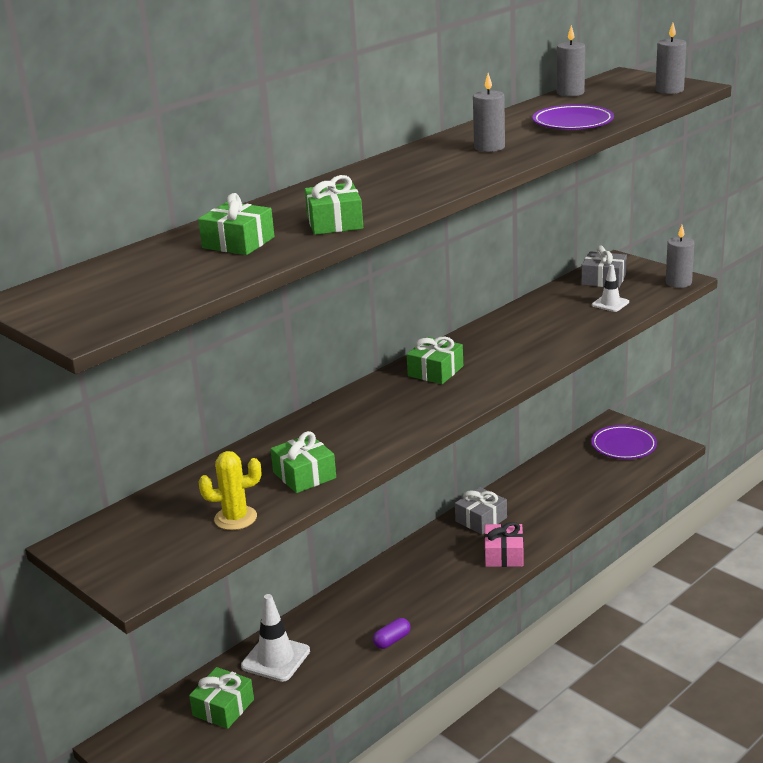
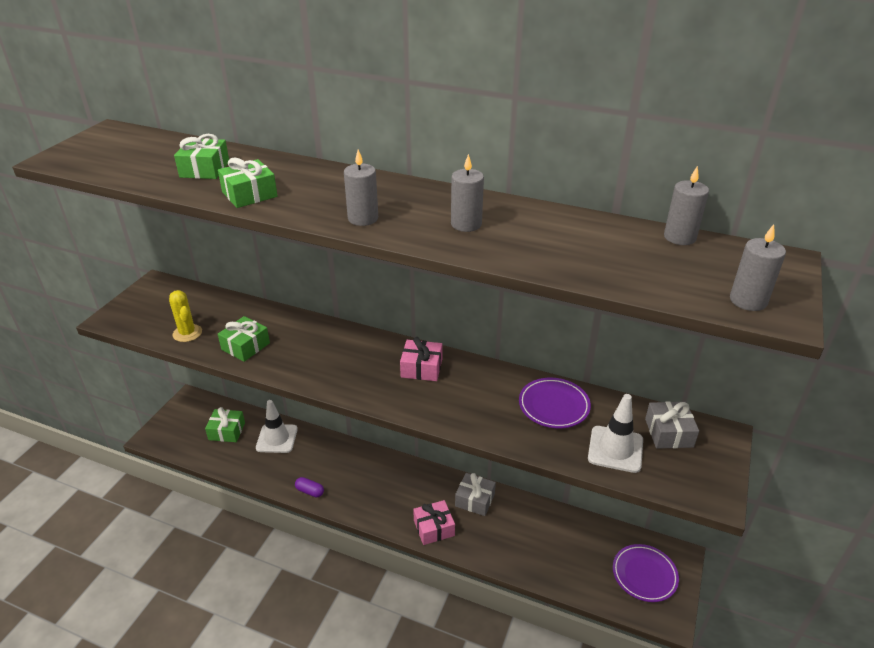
camera: 65 degrees right, 10 degrees up
(435, 371) = (421, 368): green gift -> pink gift
(572, 123) = (572, 256): purple plate -> purple plate (554, 406)
(610, 303) = (615, 449): white traffic cone -> white traffic cone, size x1.66
(678, 283) = (704, 495): grey candle -> grey candle (363, 218)

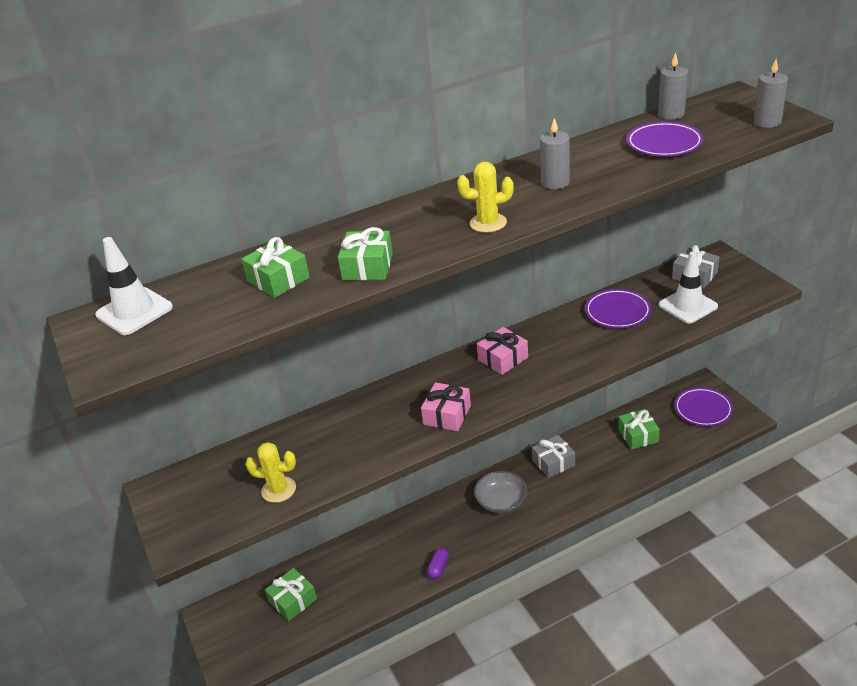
camera: 45 degrees left, 0 degrees up
(245, 346) = (349, 454): green gift -> green gift (638, 435)
(277, 438) = (346, 564): white traffic cone -> white traffic cone (134, 311)
(310, 491) = (438, 568): purple capsule -> purple capsule turned 45 degrees counterclockwise
(363, 218) = (488, 223): grey candle -> yellow cactus
(404, 490) = (501, 501): none -> grey bowl
(434, 528) = (558, 503): pink gift -> pink gift (447, 415)
(611, 254) = (664, 144): none -> purple plate

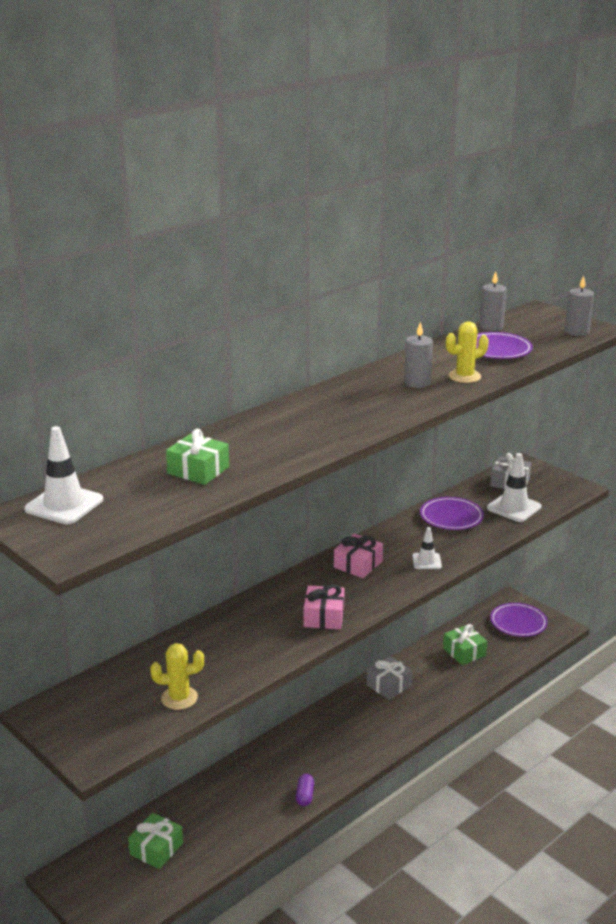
camera: 20 degrees left, 10 degrees down
(367, 267) = (281, 455): green gift -> none
(488, 223) = (374, 416): yellow cactus -> yellow cactus (464, 376)
(501, 501) = (348, 726): grey bowl -> none
(573, 361) = (426, 561): none -> white traffic cone

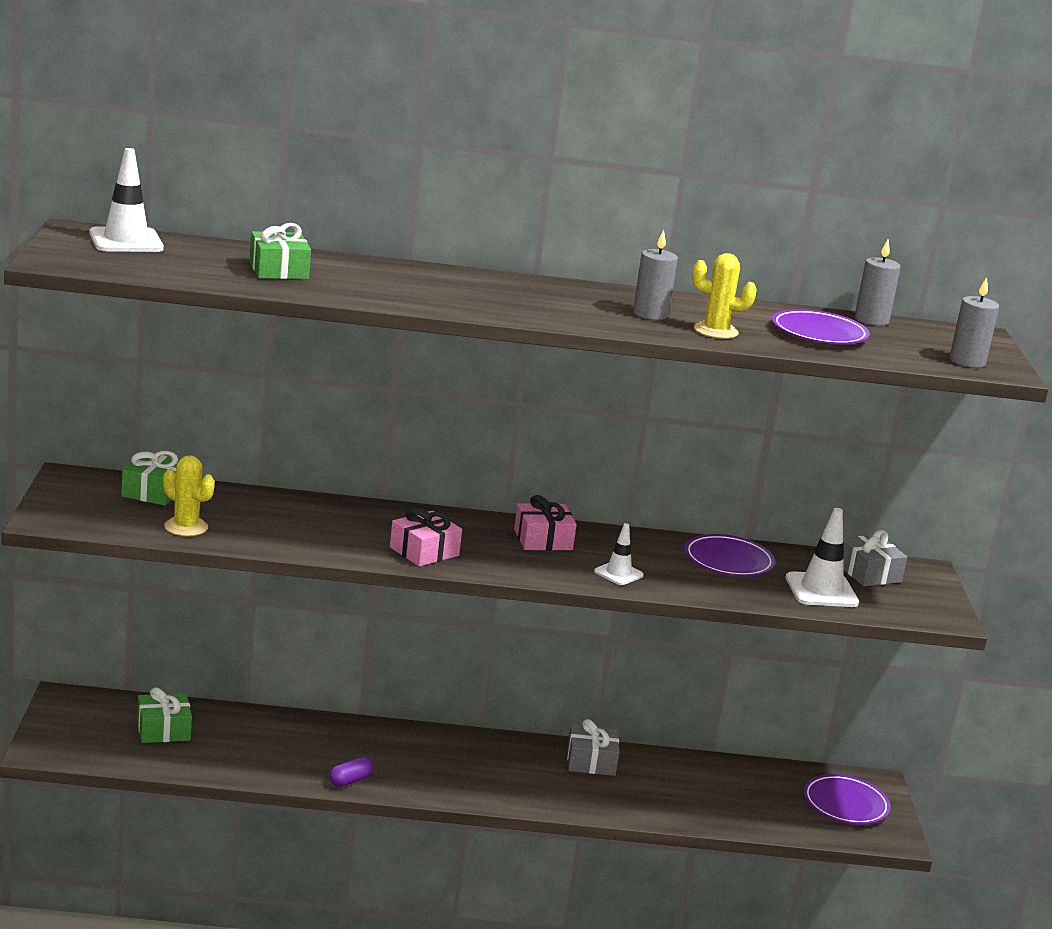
camera: 40 degrees right, 5 degrees down
(464, 652) = (728, 788): green gift -> green gift (153, 492)

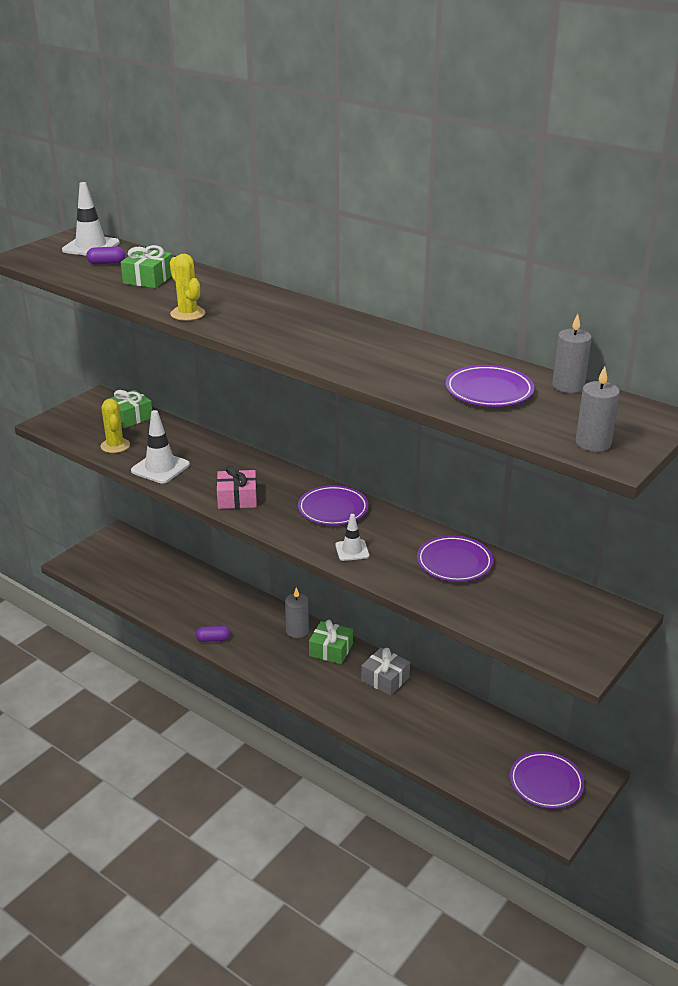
camera: 40 degrees right, 10 degrees up
(163, 730) = (146, 570): green gift -> green gift (331, 650)
(188, 258) = (106, 263): none -> purple capsule
(543, 540) = (333, 509): pink gift -> purple plate
(650, 314) = (365, 351): grey candle -> grey candle (297, 631)
(715, 331) = (394, 374): yellow cactus -> yellow cactus (187, 314)
(821, 591) = (499, 609): white traffic cone -> white traffic cone (160, 468)
(868, 573) = (565, 605): grey gift -> none

